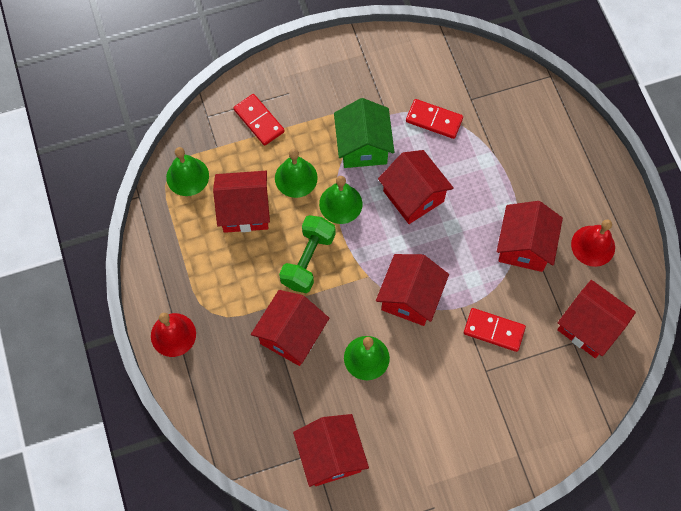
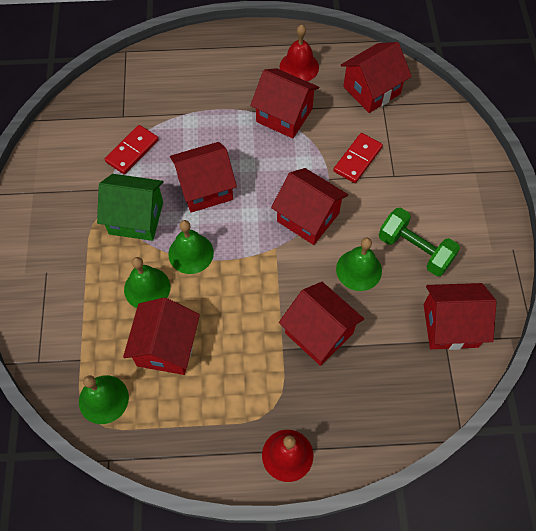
camera: 75 degrees left, 5 degrees down
(259, 121) = (66, 309): red domino -> none
(308, 260) = (242, 298): green dumbbell -> green dumbbell (415, 250)

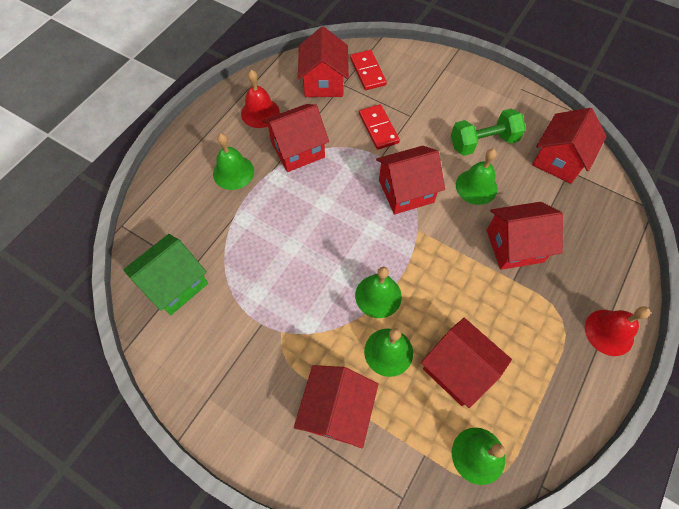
camera: 55 degrees left, 0 degrees up
(132, 151) = (235, 282): red domino -> red domino (367, 72)
(136, 218) = (309, 320): green house -> green house (175, 284)
(205, 188) = (322, 247): red house -> red house (337, 411)
(226, 87) = (233, 172): none -> green bell

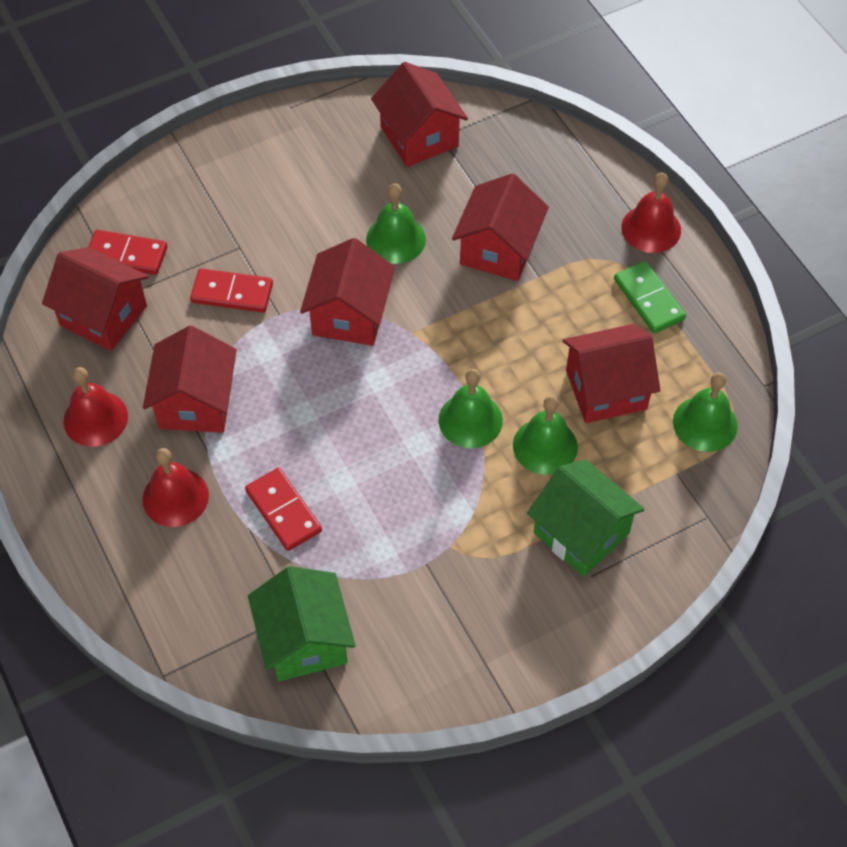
camera: 60 degrees left, 5 degrees down
(233, 172) = (175, 497): green bell -> red bell
(254, 228) = (283, 511): none -> red domino
(337, 411) = (581, 533): red house -> green house
(483, 142) = (339, 195): green dumbbell -> none
(550, 360) = (648, 299): none -> green domino

